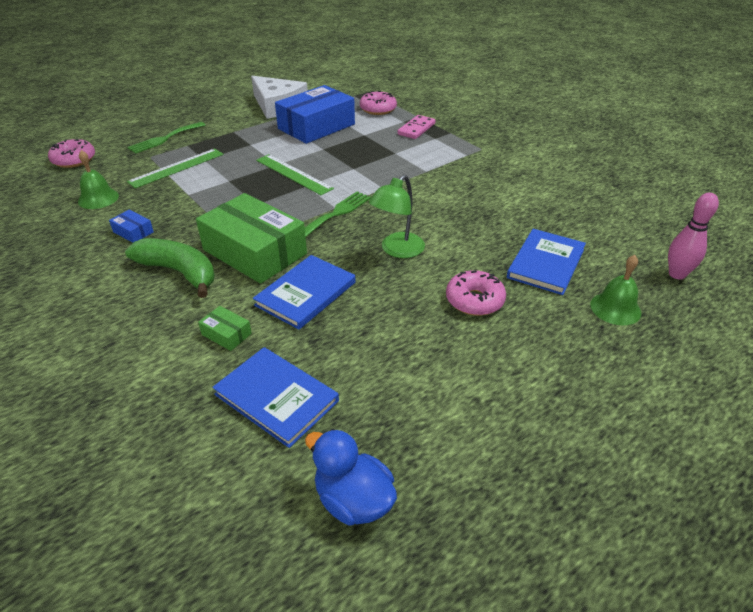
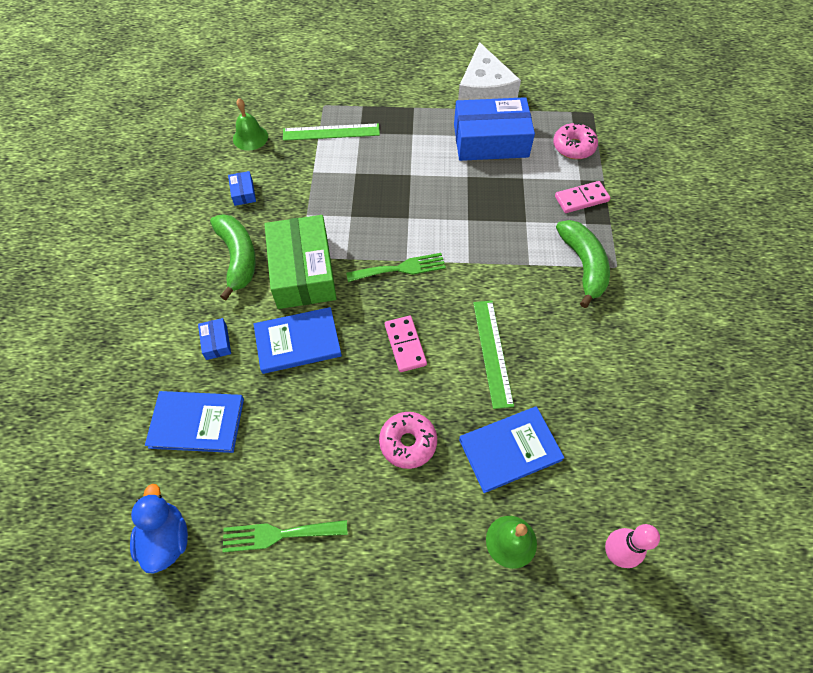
camera: 40 degrees right, 20 degrees up
(74, 160) = (268, 78): pink donut -> none
(164, 139) = (352, 87): green fork -> green fork (279, 534)
(226, 334) = (216, 342): green box -> blue box
(276, 397) = (197, 423): blue book -> blue book turned 75 degrees counterclockwise
(293, 174) = (411, 196): green ruler -> green ruler (492, 352)
(397, 250) = (405, 345): green lamp -> pink domino
(461, 157) = (583, 265): none -> green banana

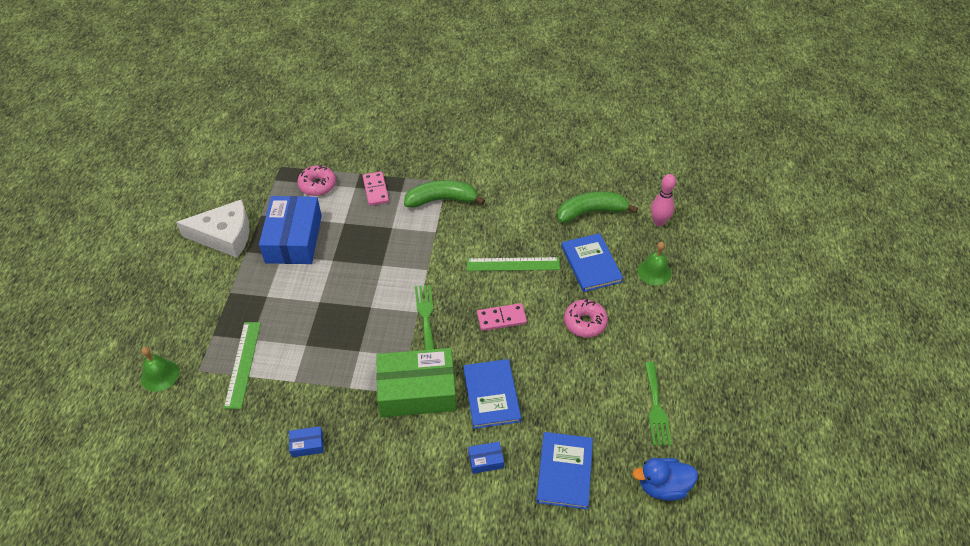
camera: 85 degrees left, 10 degrees down
(238, 258) = (392, 446): green banana -> green banana (591, 212)
(250, 137) = (227, 441): green bell -> green bell (160, 375)

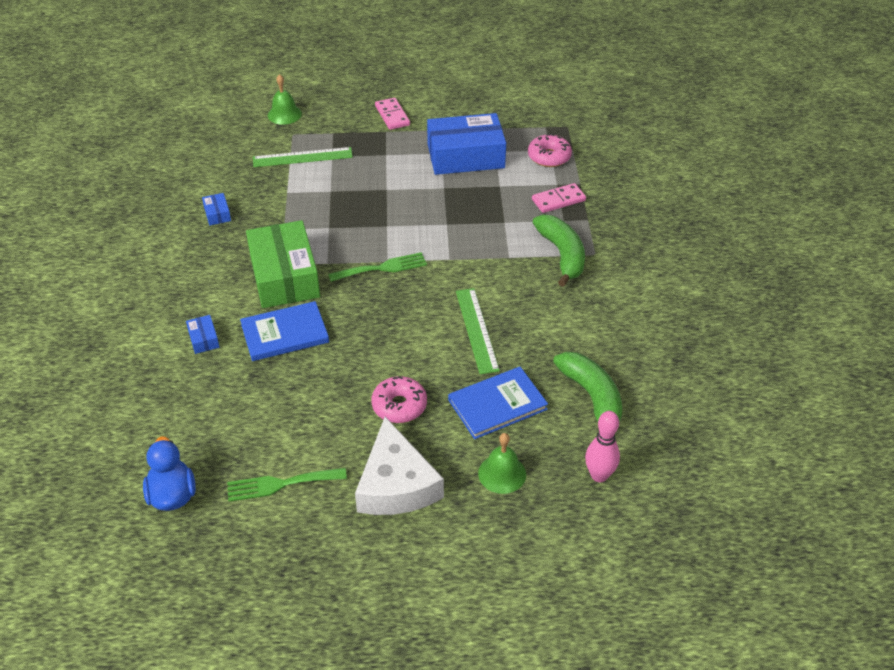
camera: 80 degrees right, 5 degrees down
(225, 235) = (457, 112): white cheese -> white cheese (396, 484)
(501, 318) = (391, 329): pink domino -> pink domino (392, 115)
(564, 471) = (191, 404): blue book -> none

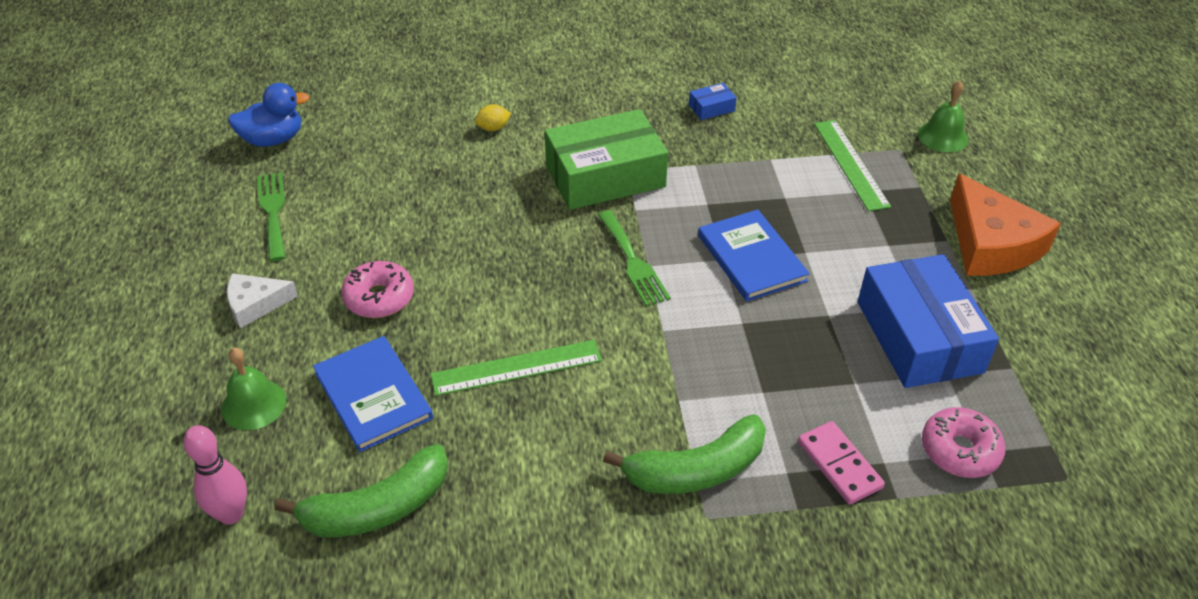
camera: 85 degrees right, 0 degrees up
(203, 339) = (493, 128): blue box -> yellow lemon
(285, 333) = (503, 188): blue book -> blue book (751, 258)
(392, 115) = (991, 244): pink domino -> orange cheese
(396, 484) = (255, 304): white cheese -> white cheese, size x0.55

